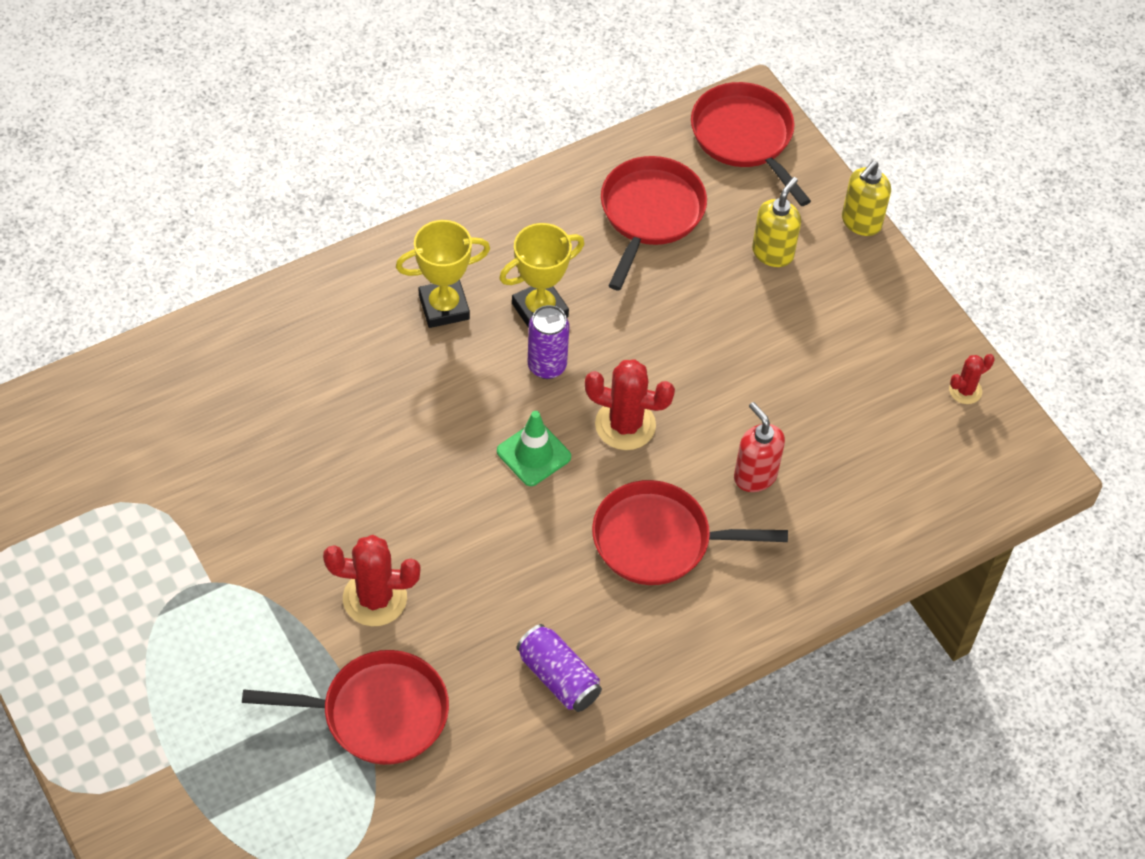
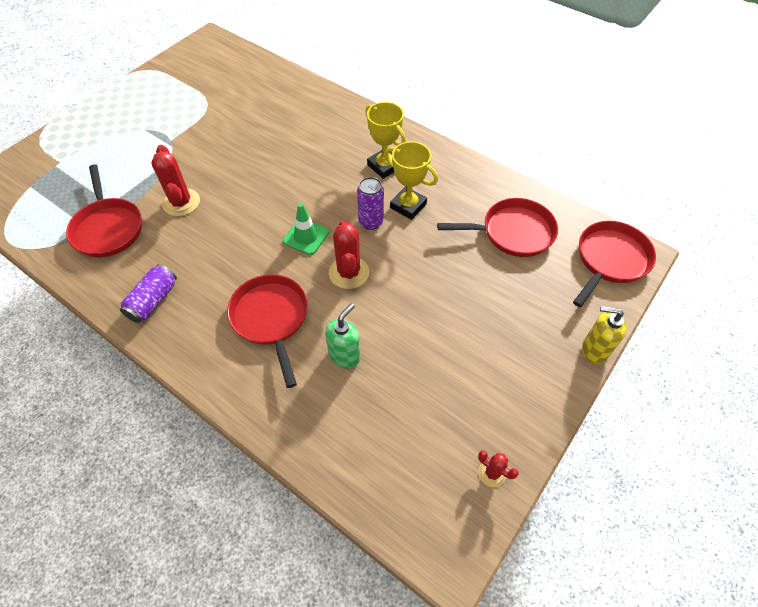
camera: 70 degrees right, 0 degrees up
(755, 476) = (345, 355): red soap dispenser -> green soap dispenser
(773, 253) = (530, 306): yellow soap dispenser -> none

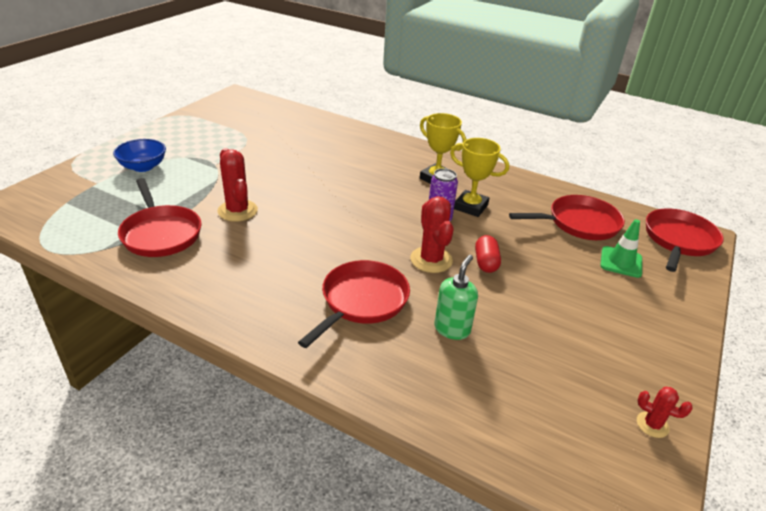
camera: 10 degrees left, 20 degrees down
(103, 142) = (143, 167): none -> blue bowl
(153, 301) = (225, 292): purple can -> none
(271, 318) = (362, 301): red pan -> red pan turned 60 degrees clockwise
(306, 237) = (377, 233): green traffic cone -> green traffic cone (621, 262)
(401, 279) = (486, 262): none -> red capsule
(594, 350) = (700, 310): yellow soap dispenser -> none

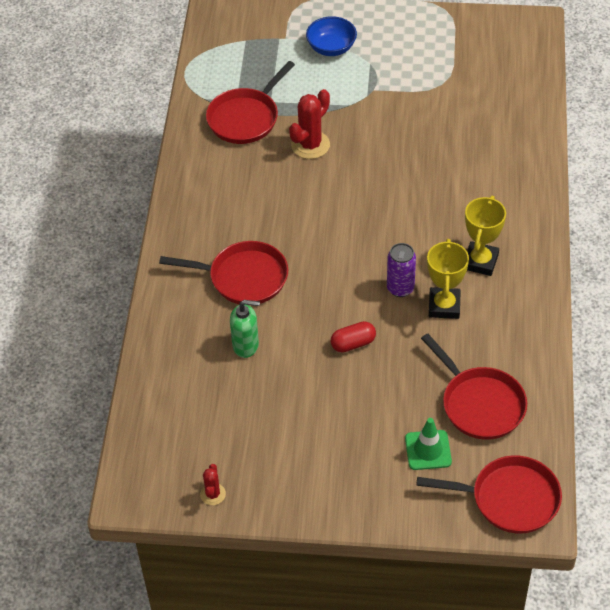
camera: 70 degrees right, 15 degrees up
(431, 260) = (330, 303): red cactus -> none

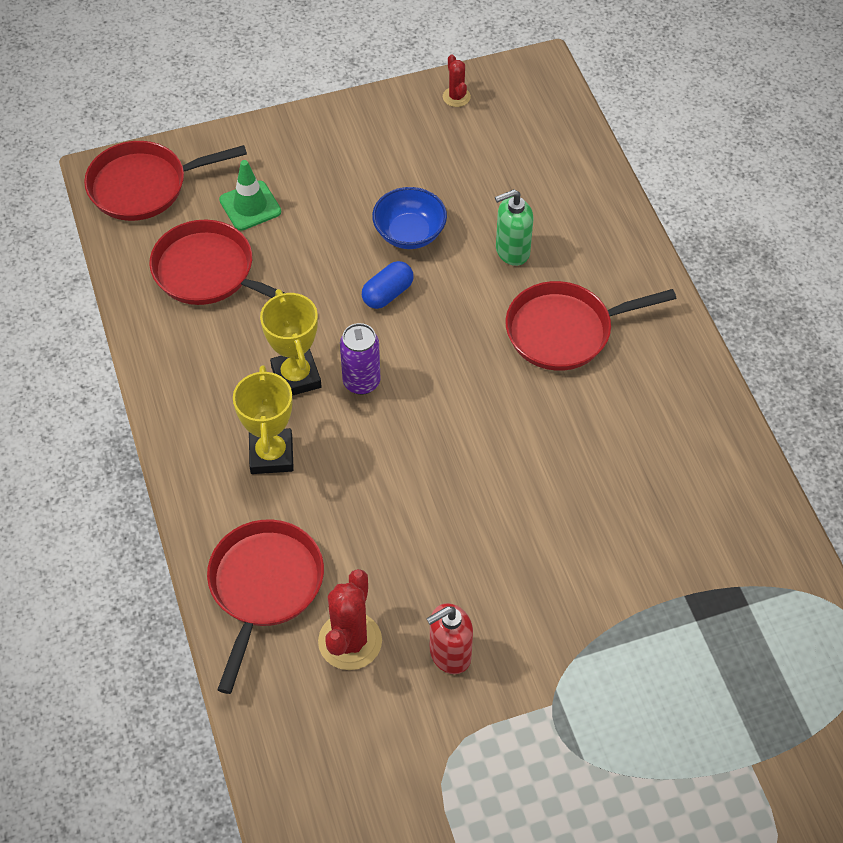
camera: 155 degrees right, 5 degrees up
(245, 118) = (713, 576): red pan -> red pan (264, 587)
(310, 145) = (592, 561): red cactus -> red cactus (350, 641)
(331, 48) = (664, 771): blue bowl -> blue bowl (409, 233)
(353, 343) = (387, 294): red capsule -> blue capsule
(417, 126) = (449, 654): none -> red soap dispenser

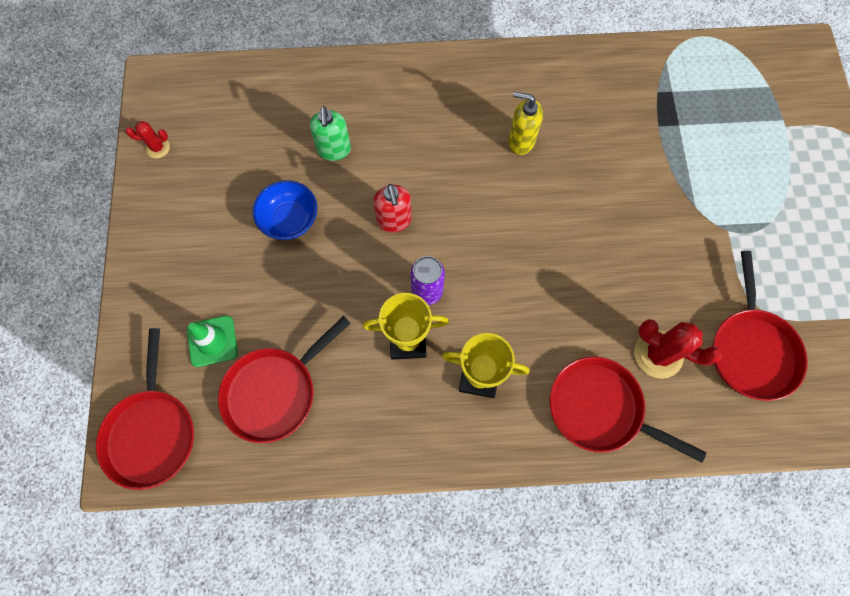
camera: 75 degrees left, 15 degrees up
(387, 294) = (346, 251): blue capsule -> none
(449, 654) = (680, 287): red soap dispenser -> red soap dispenser (394, 221)
(565, 331) = (421, 135): red pan -> red pan (751, 350)
(596, 437) = (520, 141): none -> yellow soap dispenser

